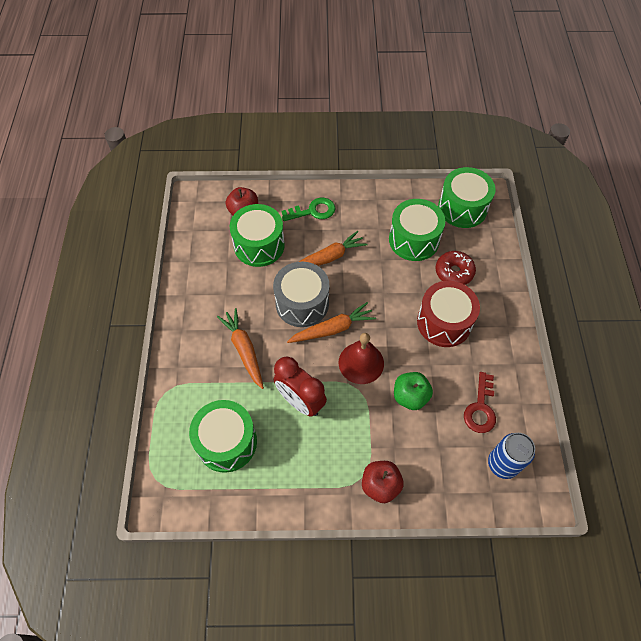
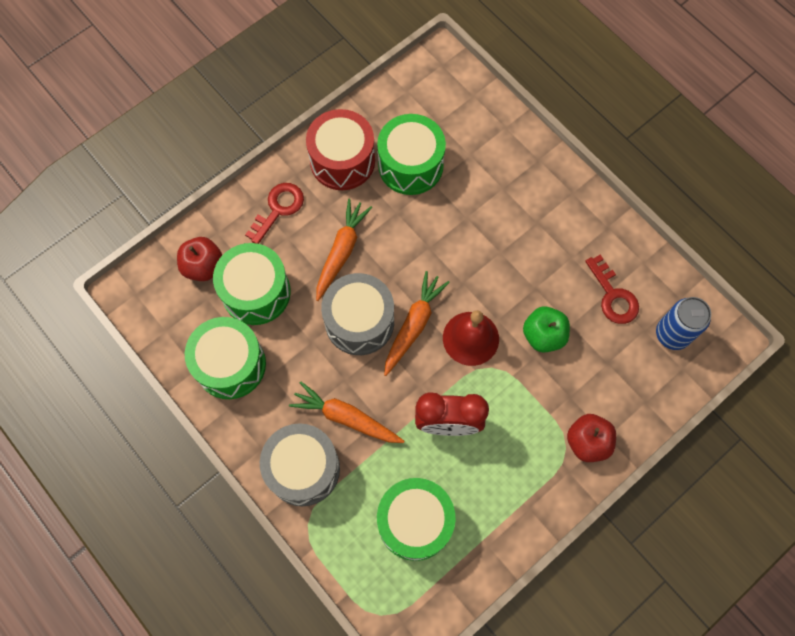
camera: 40 degrees left, 10 degrees up
(193, 359) = (303, 469): none -> grey drum
(313, 211) = (278, 209): green key -> red key
(444, 322) = (512, 234): red drum -> red drum (342, 161)
(454, 272) = (478, 172): red donut -> none
(462, 208) = (429, 92): green drum -> green drum (230, 364)

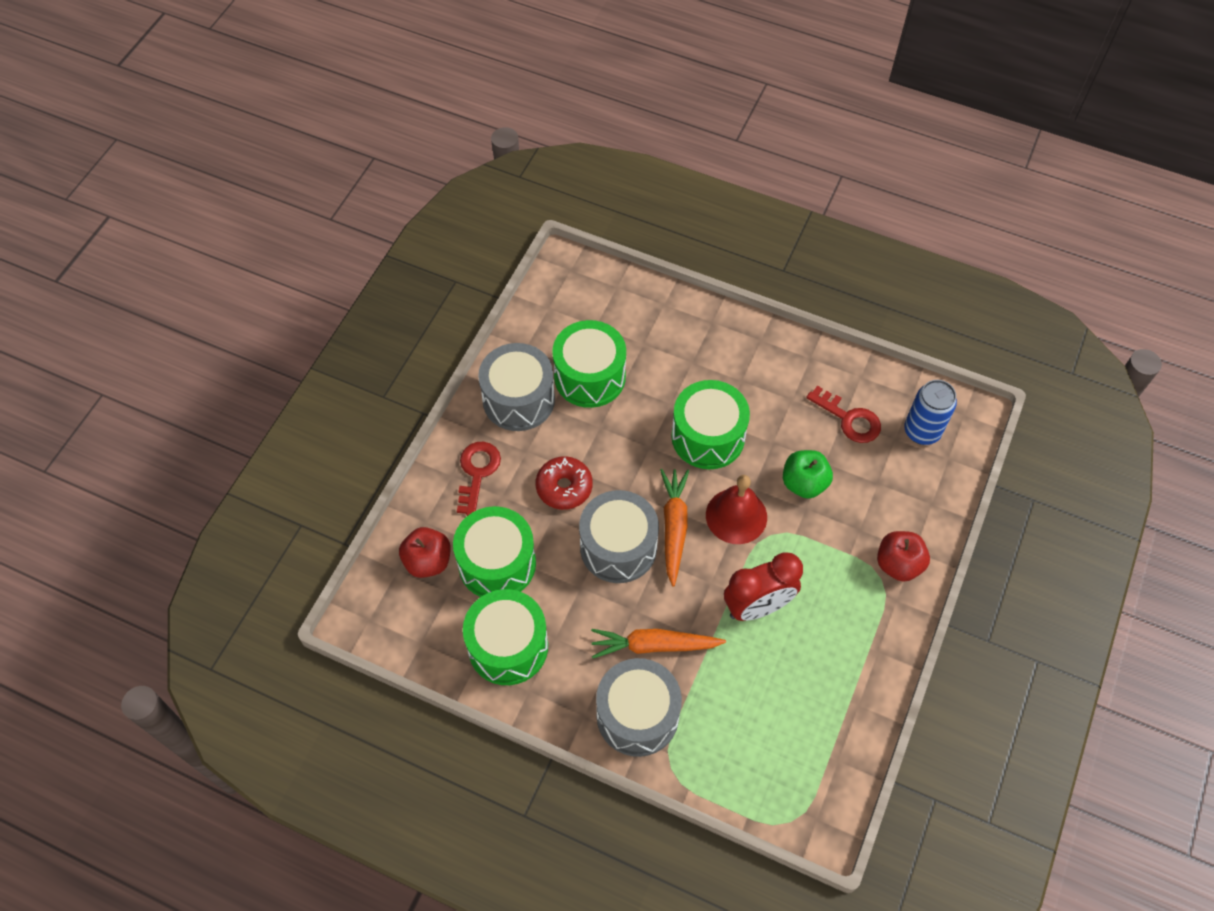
camera: 25 degrees left, 10 degrees down
(341, 252) = (564, 487): orange carrot -> red donut
(342, 161) = (518, 399): red drum -> grey drum
(415, 522) = (776, 715): green drum -> green drum (708, 436)

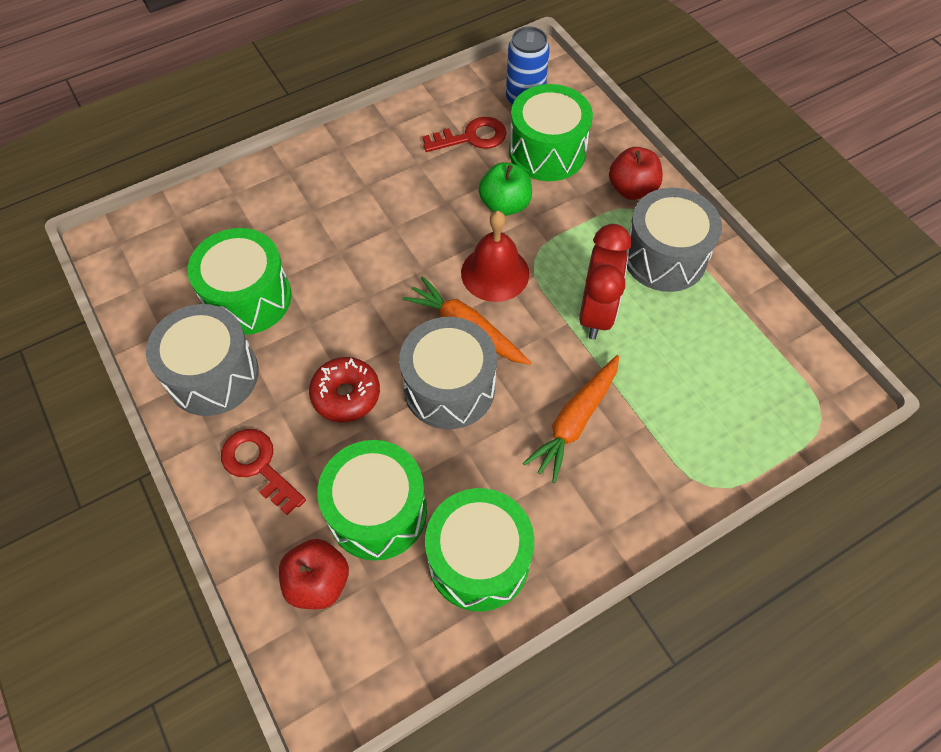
camera: 55 degrees left, 0 degrees up
(637, 715) = (637, 482): grey drum -> grey drum (664, 257)
(708, 436) = (398, 244): green drum -> green drum (547, 151)

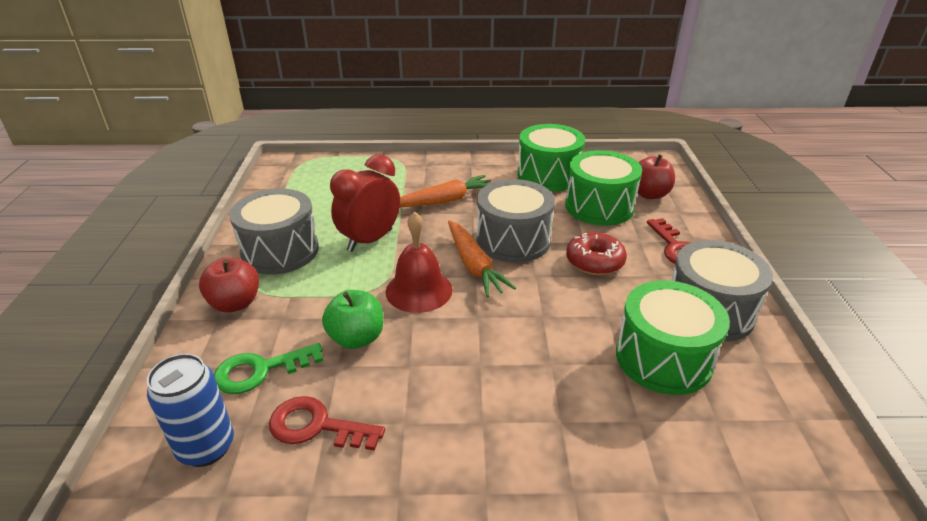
camera: 150 degrees left, 25 degrees down
(547, 151) = (260, 370): green drum -> green key

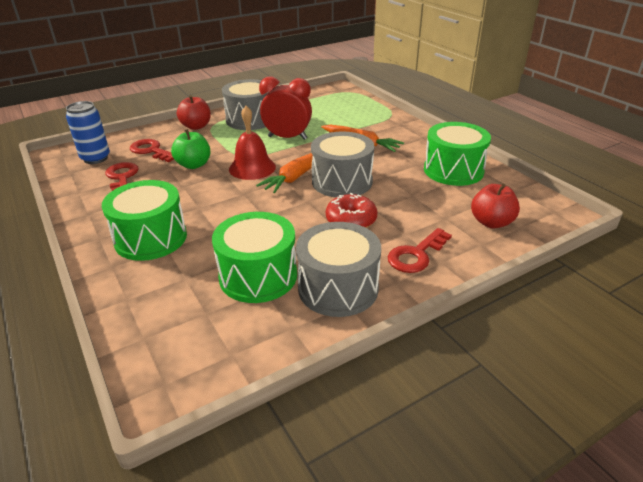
camera: 60 degrees right, 0 degrees up
(260, 370) = (151, 151): green key -> red key
(599, 206) = (435, 203): green drum -> green drum (151, 238)

